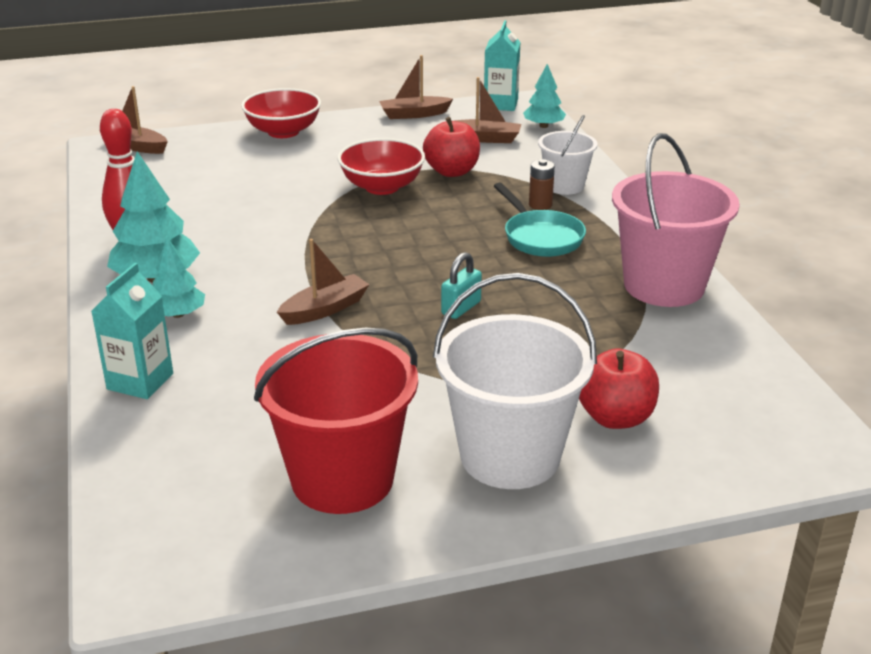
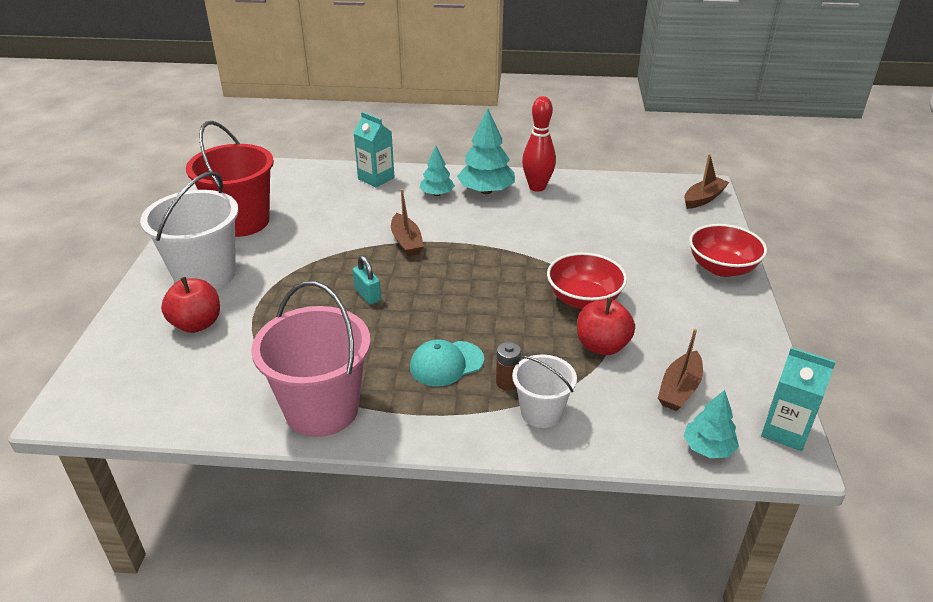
camera: 110 degrees right, 5 degrees up
(413, 114) = (757, 354): brown boat -> none
(540, 237) = (446, 364): turquoise pan -> turquoise cap

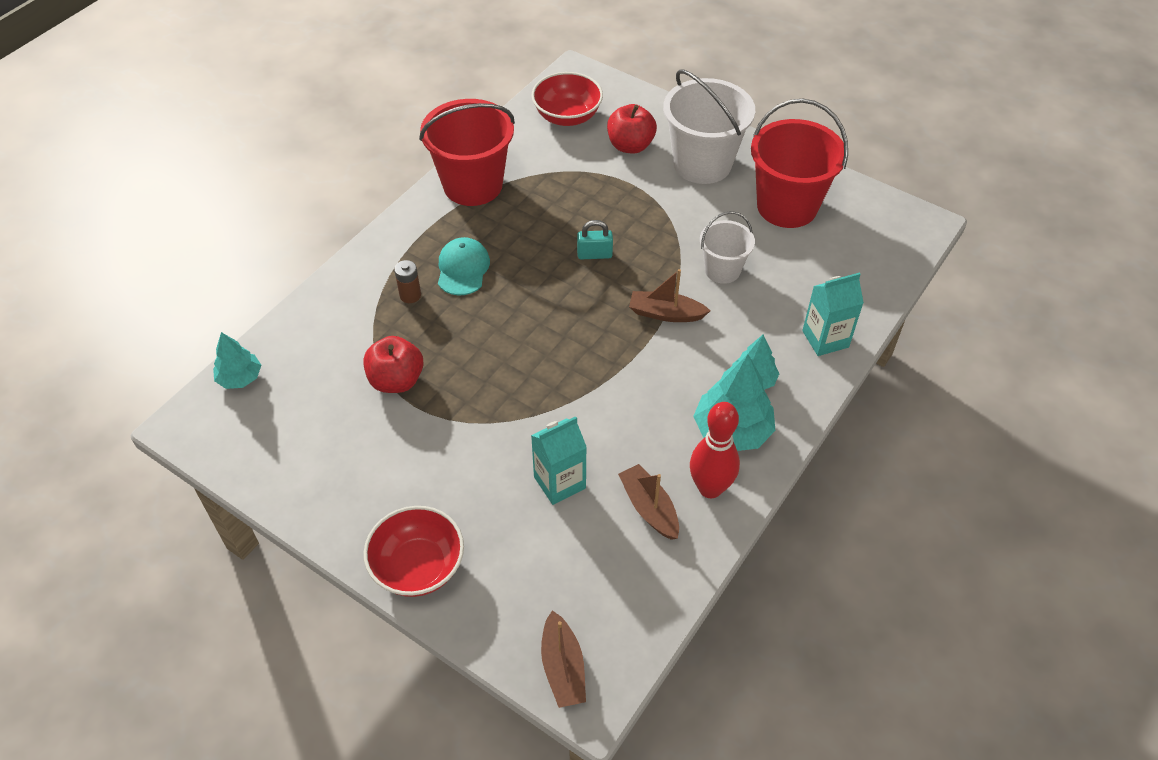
camera: 120 degrees right, 15 degrees up
(322, 409) = (473, 185): pink bucket -> red bucket
(541, 412) = (362, 299): white bucket -> white bucket (722, 270)
(584, 299) = (467, 405): red bowl -> red bowl (567, 116)
(679, 389) = (305, 401): brown boat -> brown boat (649, 508)
(785, 431) = (204, 440): turquoise carton -> turquoise carton (559, 482)

